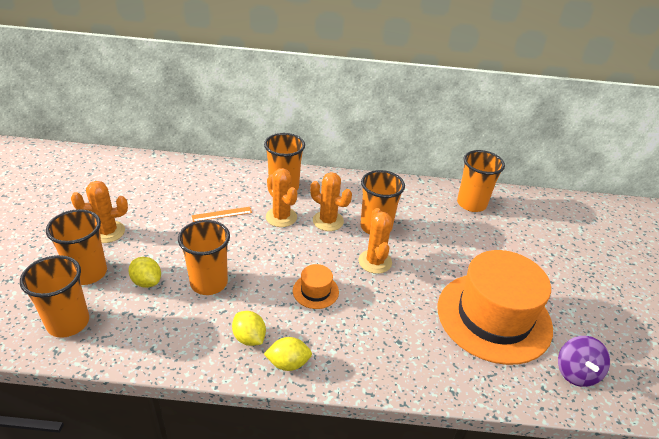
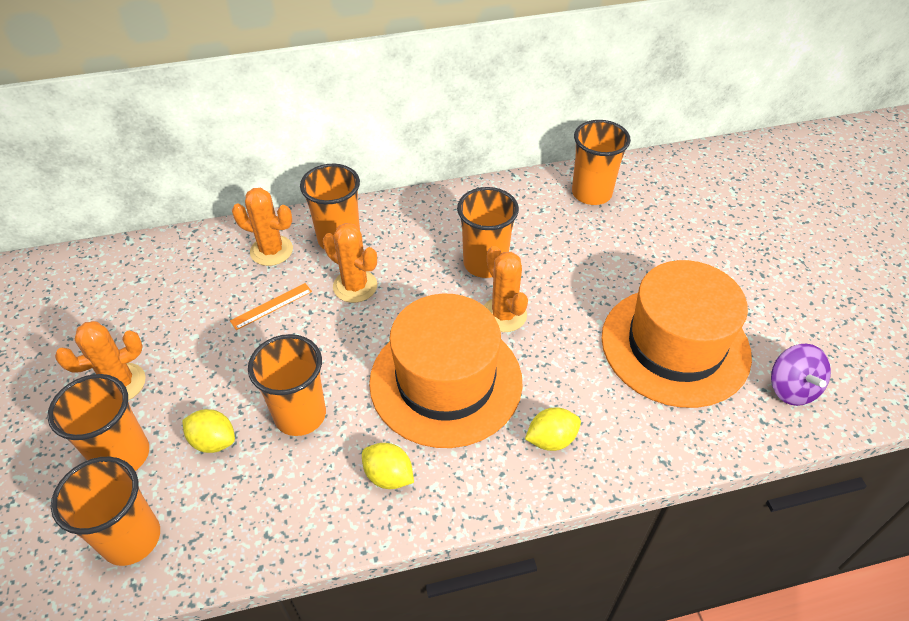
camera: 15 degrees left, 10 degrees up
(288, 363) = (453, 494): yellow lemon -> yellow lemon (551, 439)
(315, 291) = (446, 381): orange hat -> orange hat, size x2.41
(328, 221) = (419, 273): orange cactus -> orange cactus (271, 251)

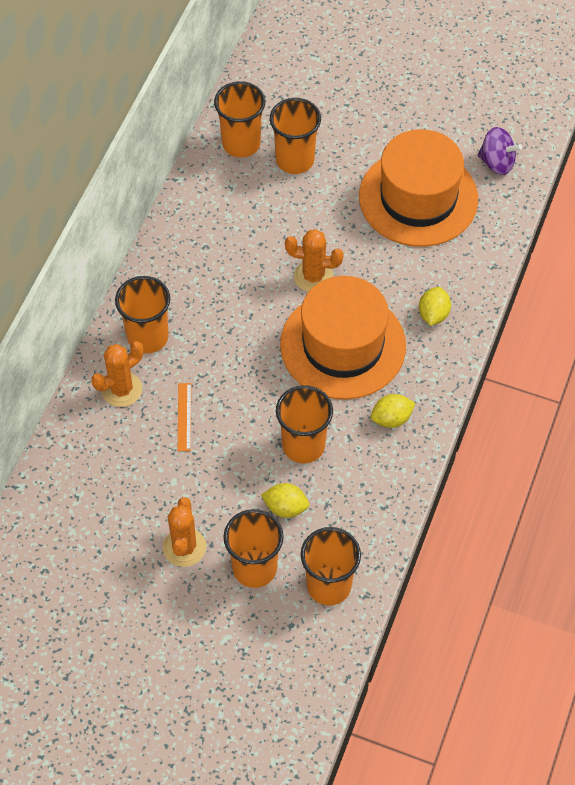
camera: 55 degrees left, 10 degrees up
(213, 441) = (285, 507): yellow lemon -> yellow lemon turned 45 degrees clockwise
(355, 286) = (209, 352): orange cactus -> none
(485, 263) = (255, 257): orange cup -> orange cup (295, 160)

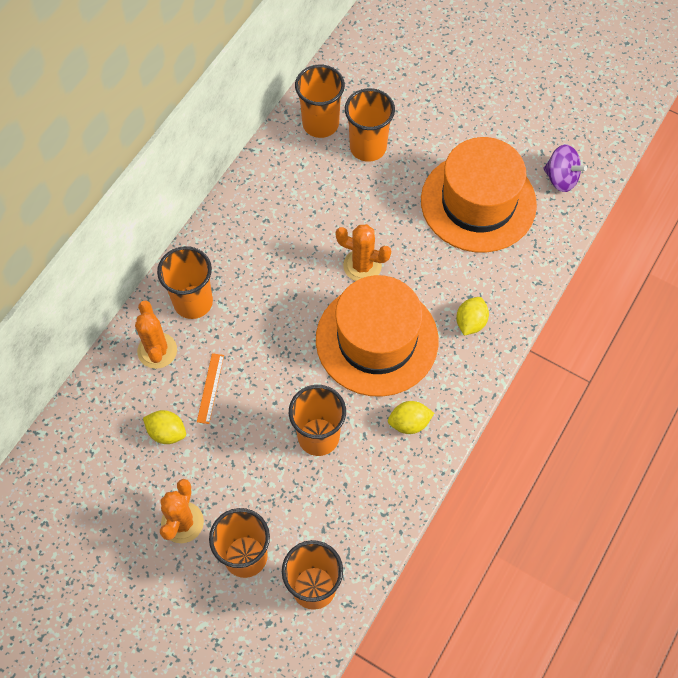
camera: 10 degrees right, 5 degrees up
(121, 389) = (157, 350): orange cactus -> orange cactus turned 75 degrees counterclockwise
(285, 507) = (288, 498): yellow lemon -> yellow lemon (167, 432)

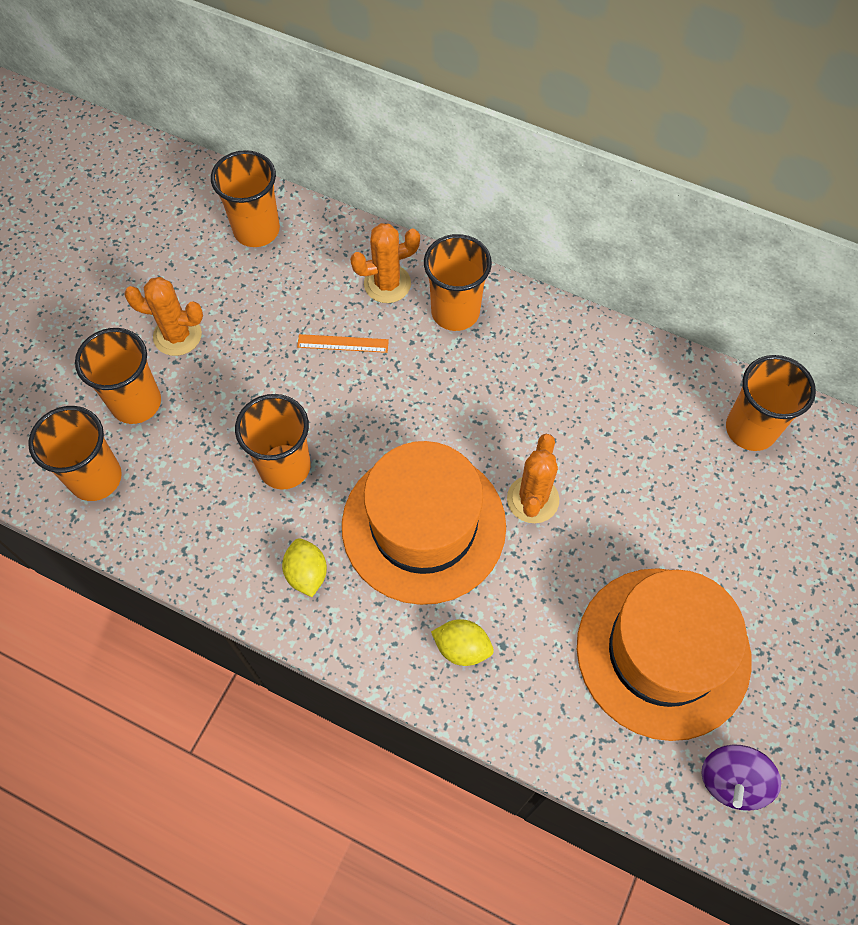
camera: 85 degrees right, 0 degrees up
(167, 432) = (285, 307): yellow lemon -> none
(368, 147) = (725, 493): orange cup -> orange cup (256, 230)

